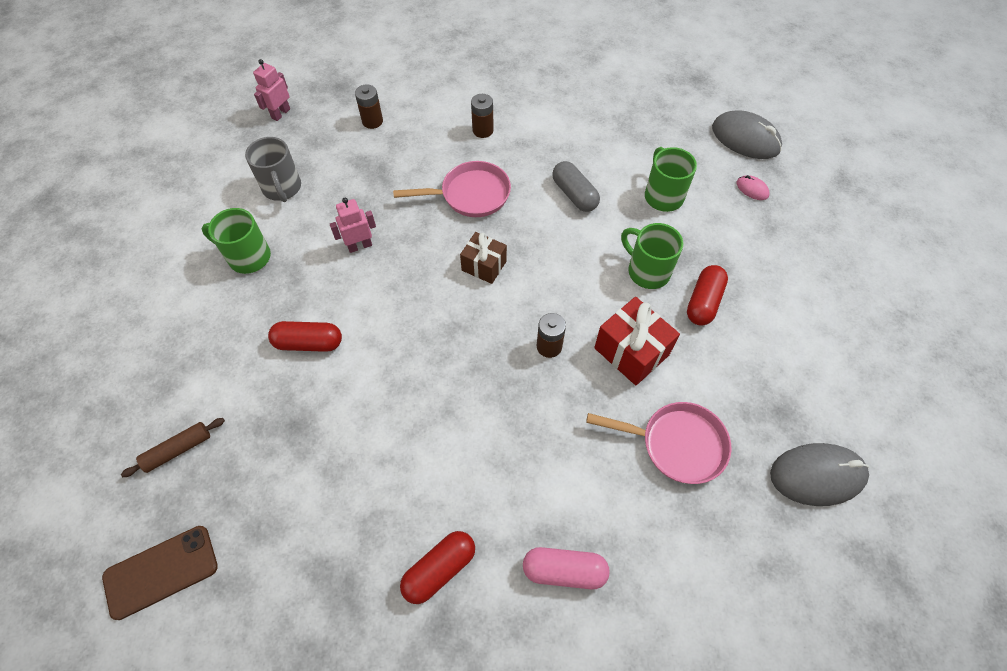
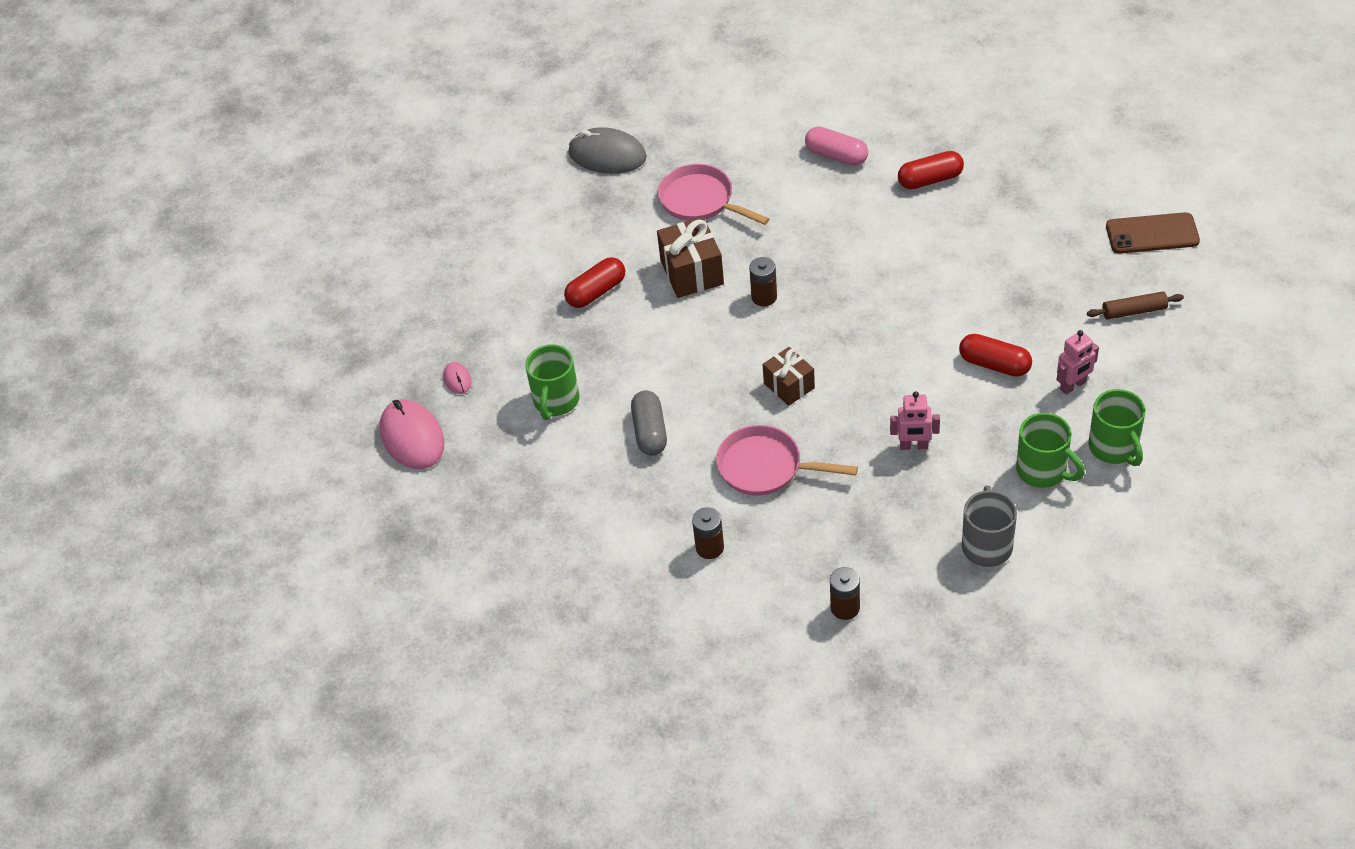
camera: 150 degrees left, 10 degrees down
(281, 113) = (966, 662): pink robot -> pink robot (1073, 386)
(631, 351) = (692, 272): red gift -> brown gift
(647, 271) = (628, 333): green mug -> green mug (1114, 448)
(745, 138) = (412, 437): grey mouse -> pink mouse

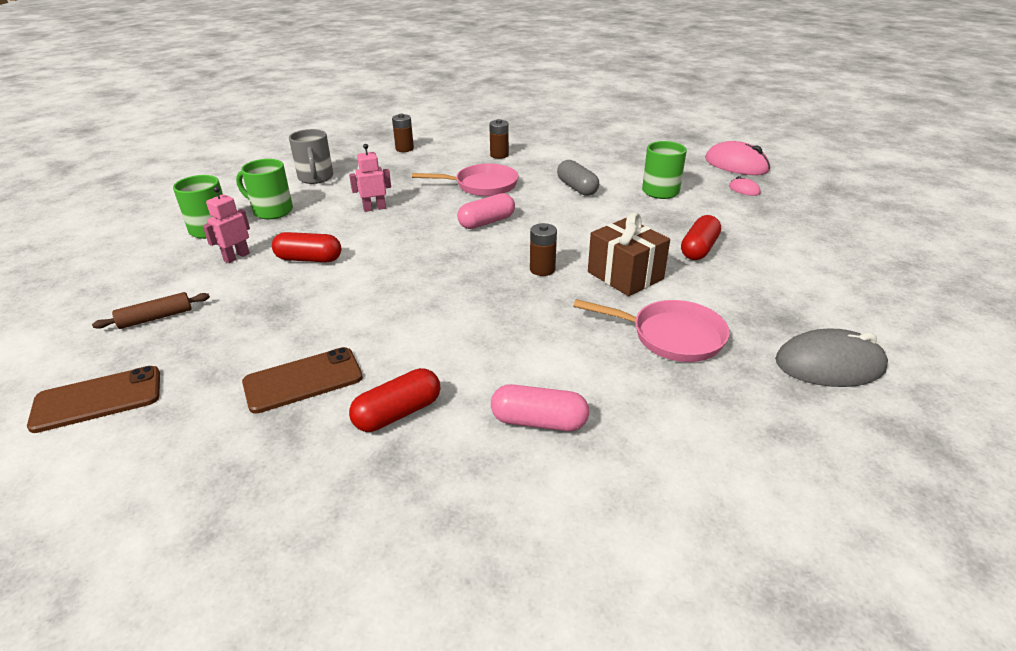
camera: 155 degrees right, 15 degrees down
(789, 386) = (486, 222): brown gift -> pink capsule
(997, 219) = (303, 380): none -> brown phone

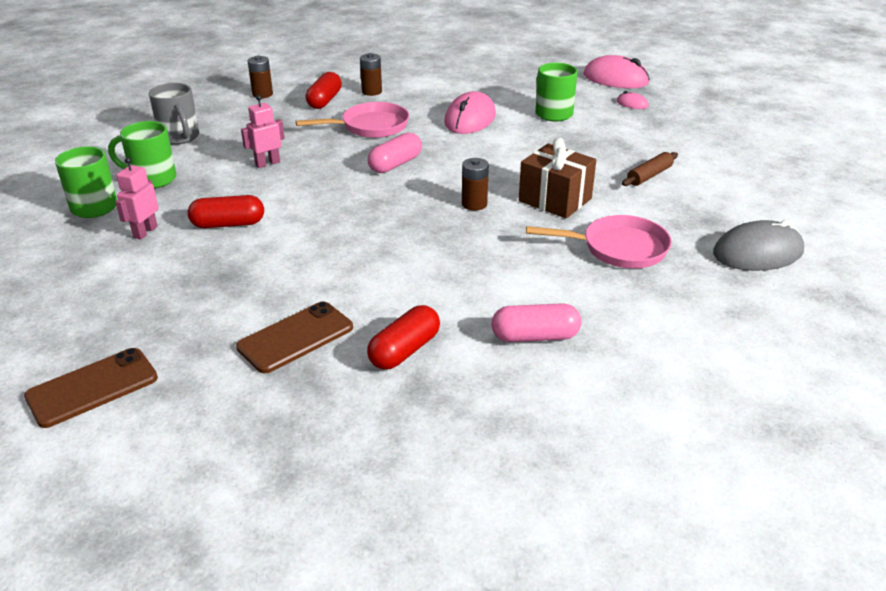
camera: 15 degrees left, 0 degrees up
(156, 318) = (98, 304): brown rolling pin -> brown rolling pin (649, 176)
(577, 188) = (470, 119): grey capsule -> pink mouse
(699, 249) = (612, 166): red capsule -> red capsule (324, 101)

